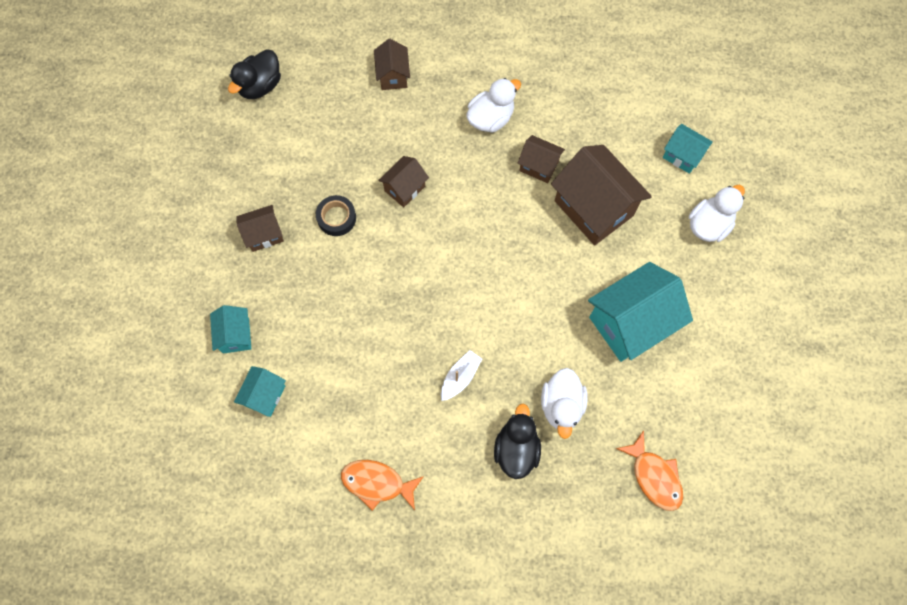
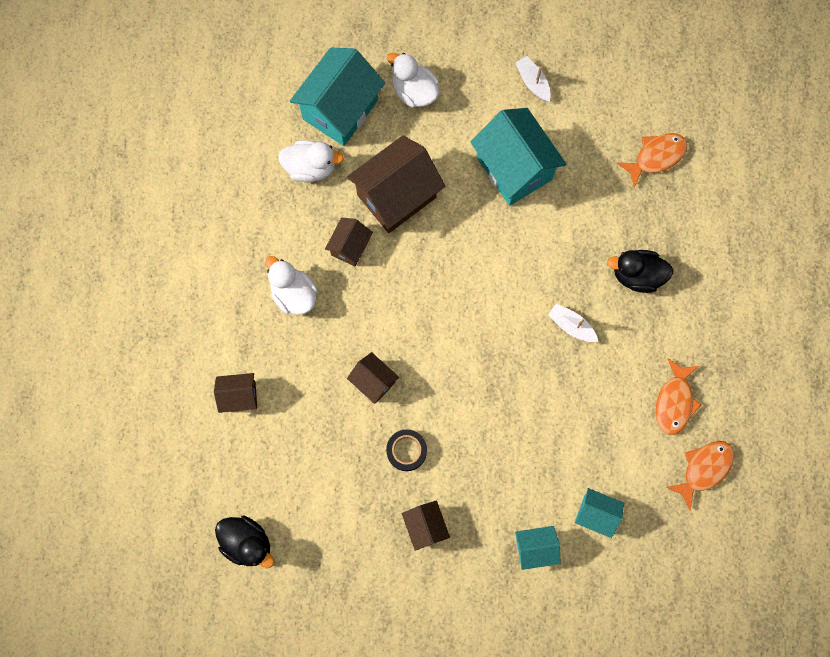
camera: 90 degrees left, 5 degrees up
(304, 511) = (704, 469): none -> orange fish
(561, 405) = (595, 234): white duck -> white duck (310, 167)
(682, 156) = (340, 109): turquoise house -> turquoise house, size x1.93
(731, 344) = (532, 82): none -> white boat

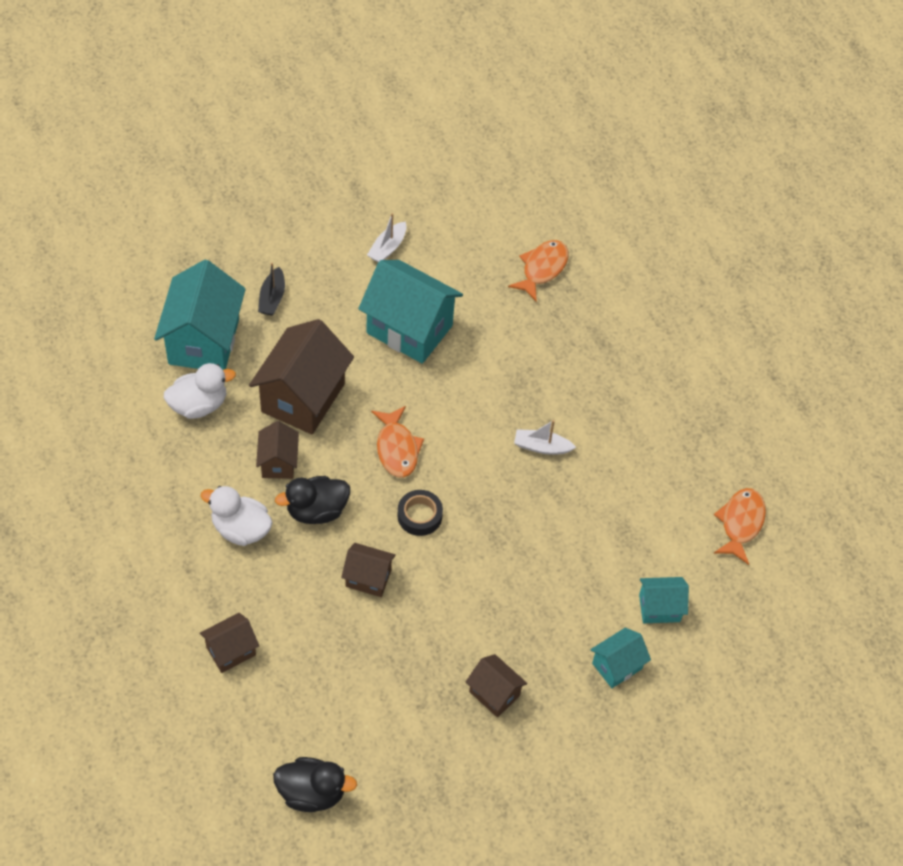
camera: 30 degrees left, 20 degrees down
(406, 451) = (437, 630): black tape -> black tape (419, 516)
(414, 91) = (272, 298): white duck -> black boat
(532, 82) = (387, 248): white boat -> white boat turned 90 degrees counterclockwise
(637, 275) = (581, 378): black duck -> black duck (316, 511)
(674, 401) = (679, 475): orange fish -> orange fish (397, 448)

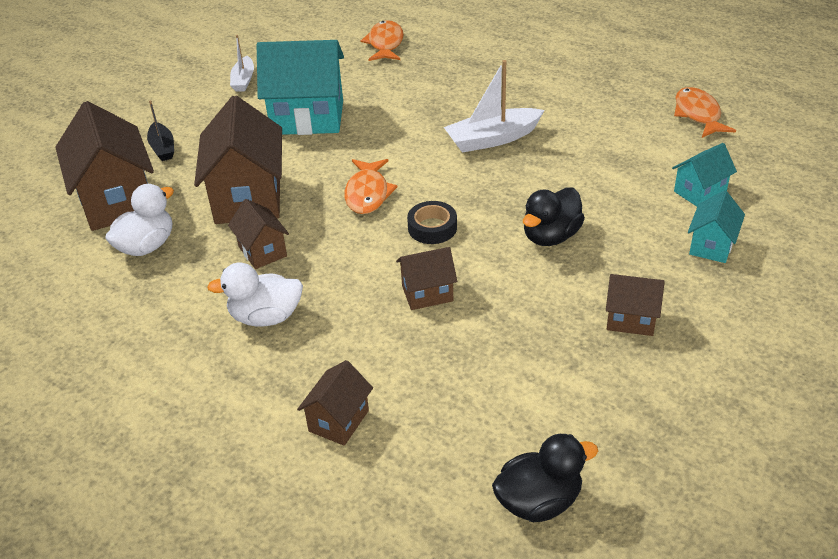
camera: 25 degrees left, 15 degrees down
(204, 341) = (117, 201): turquoise house -> brown house
(316, 511) = (331, 268): black duck -> black duck (551, 236)
(397, 448) = (367, 193): orange fish -> orange fish turned 45 degrees clockwise
(541, 447) = (492, 139): white boat -> white boat, size x1.66

